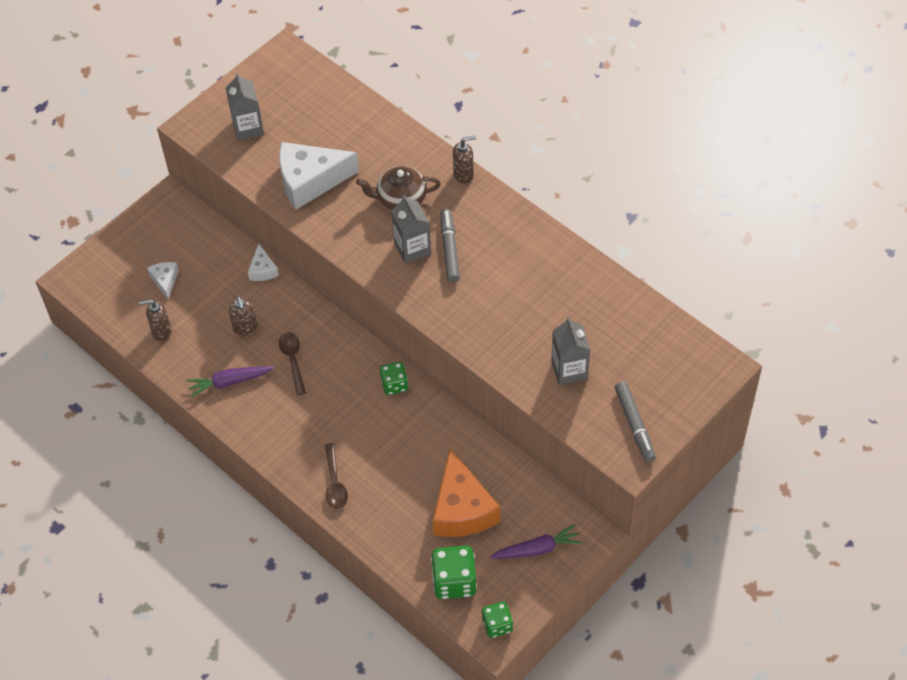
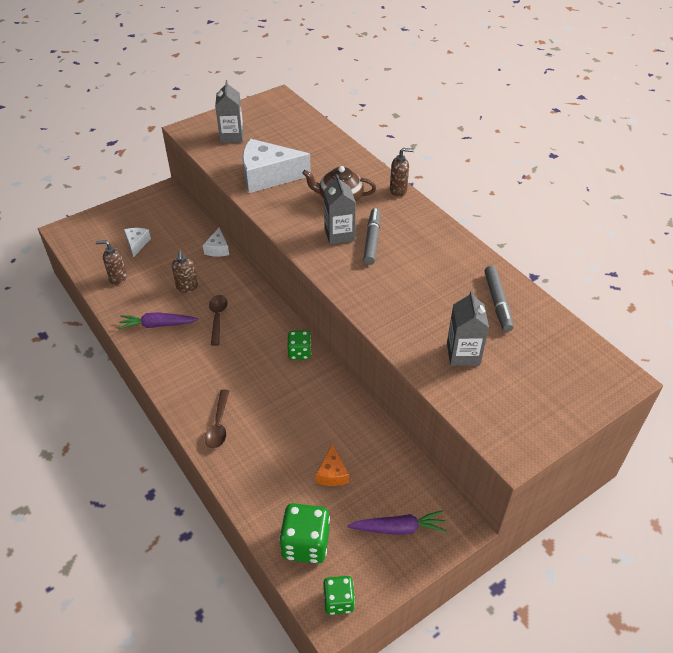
camera: 10 degrees right, 10 degrees down
(462, 509) = (332, 473): orange cheese -> orange cheese, size x0.48
(634, 425) = (522, 416): grey marker -> grey marker (497, 302)

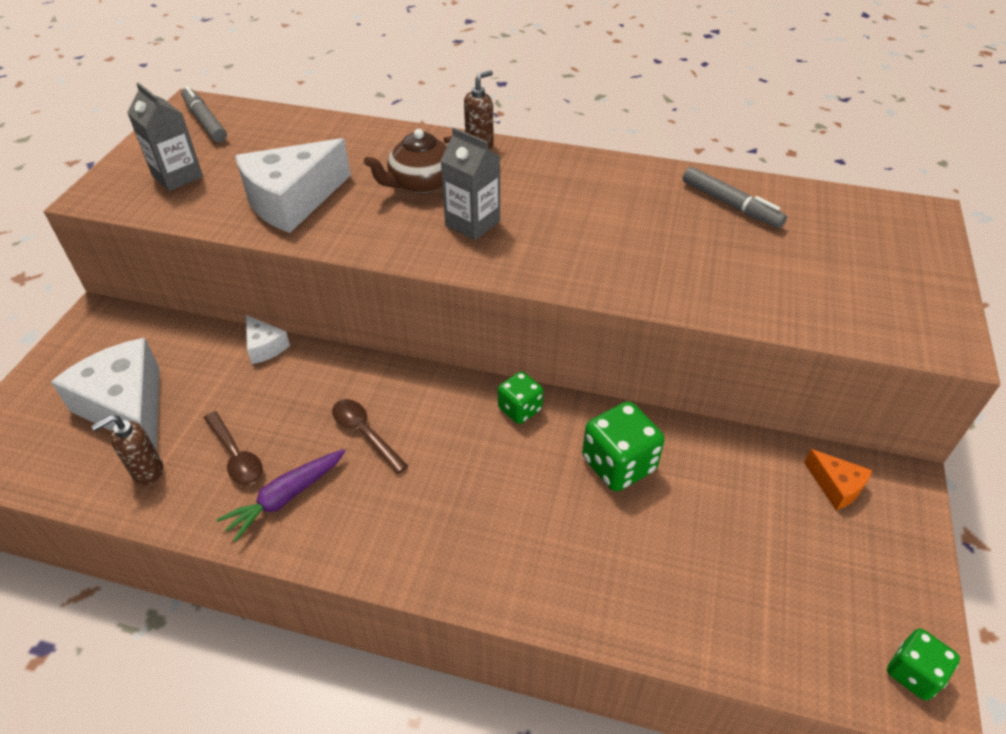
camera: 40 degrees left, 0 degrees up
(137, 244) = (127, 406): white cheese -> white cheese, size x2.08
(187, 287) = (275, 420): brown soap dispenser -> none
(218, 425) = (526, 570): brown spoon -> brown spoon (236, 456)
(305, 544) = (800, 635): green dice -> green dice (618, 464)
(332, 473) = (724, 525): orange cheese -> orange cheese (836, 486)
(372, 240) = (519, 210): grey marker -> grey marker (205, 121)
(398, 528) = (860, 532): purple carrot -> none
(463, 354) = (771, 276): grey carton -> none

